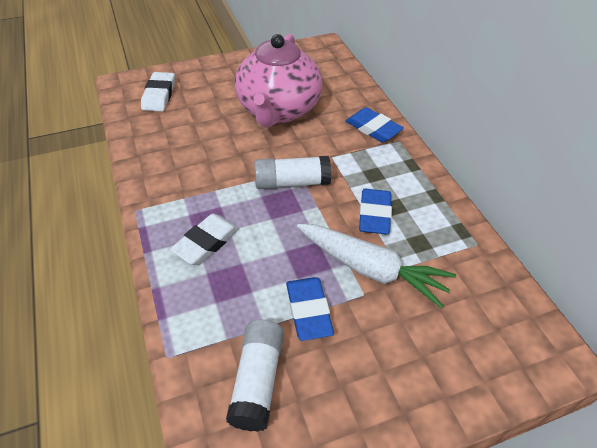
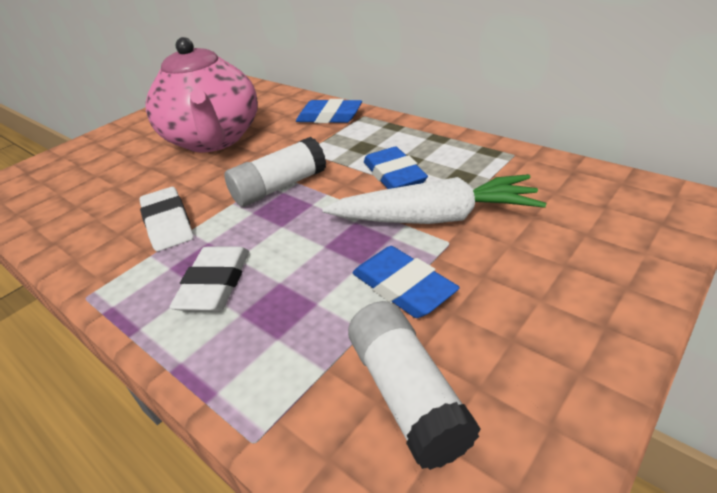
camera: 25 degrees left, 10 degrees down
(159, 95) = (50, 179): white eraser -> white eraser (168, 223)

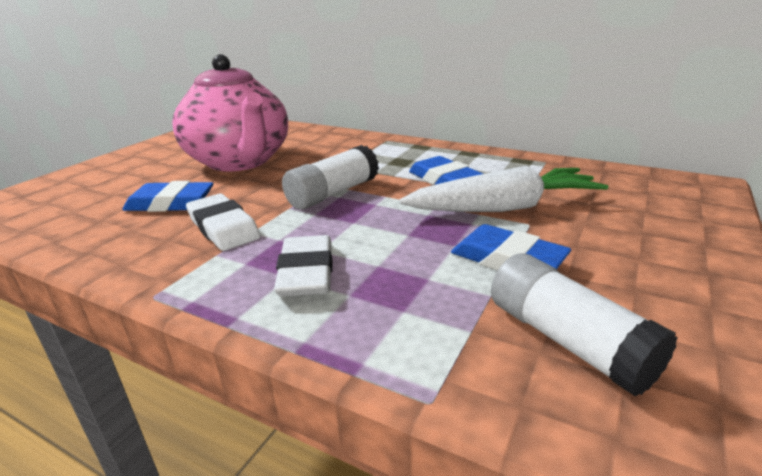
camera: 15 degrees left, 10 degrees down
(329, 117) = (353, 142): blue eraser -> blue eraser (170, 203)

